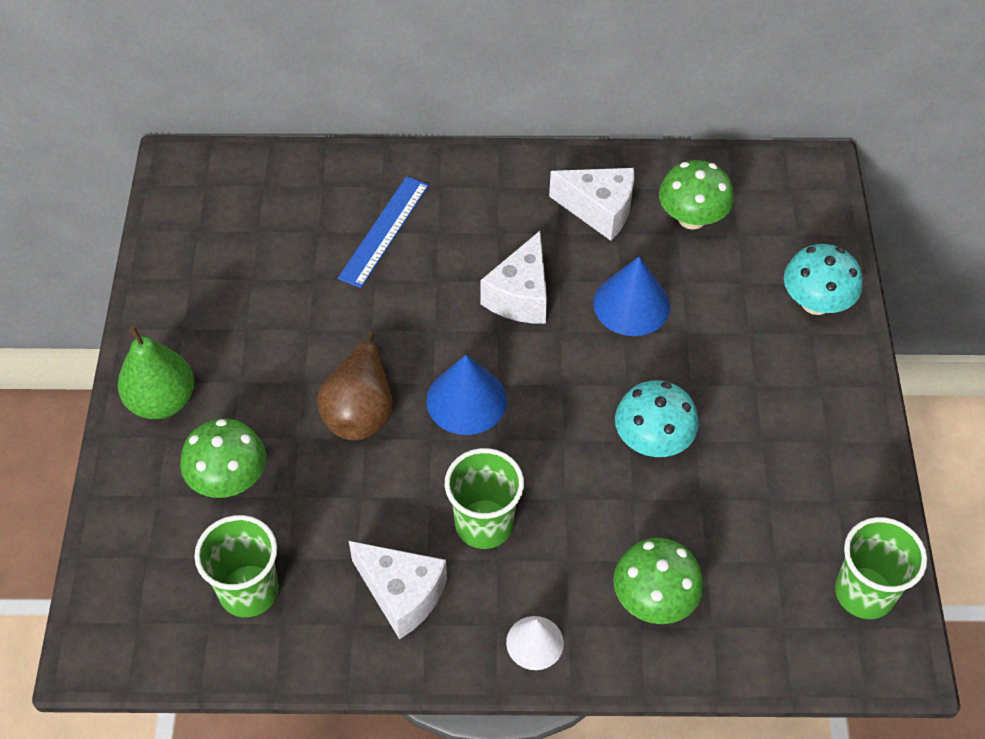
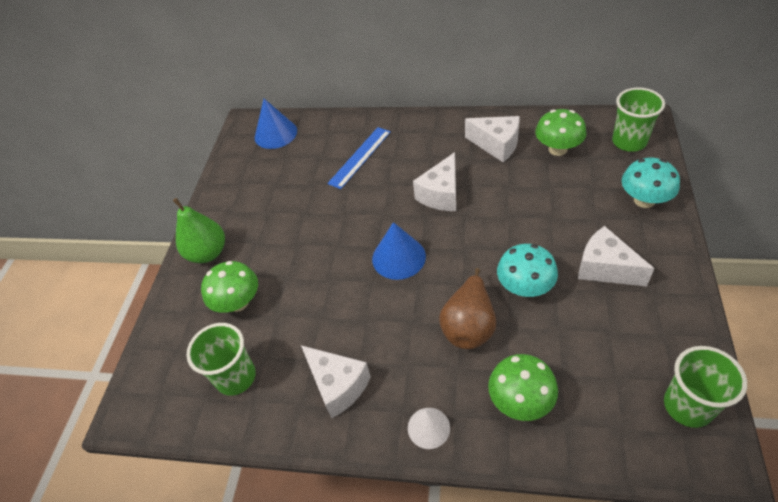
camera: 15 degrees right, 5 degrees down
(360, 411) = (329, 262): brown pear -> brown pear (469, 326)
(484, 524) = (401, 339): green cup -> green cup (629, 142)
(631, 304) = (514, 200): blue cone -> blue cone (275, 134)
(762, 409) = (605, 268): none -> white cheese

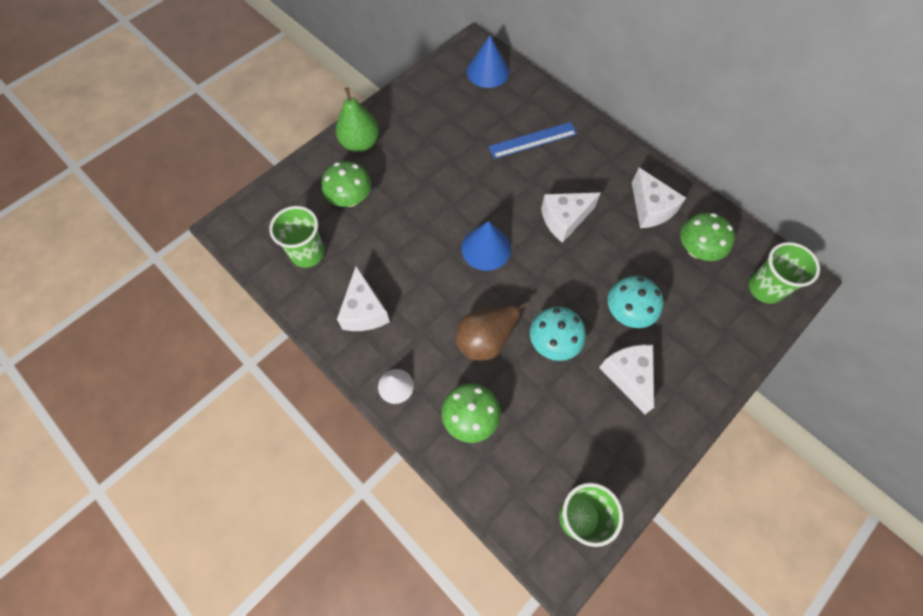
camera: 30 degrees right, 15 degrees up
(644, 200) = (720, 347): turquoise mushroom -> turquoise mushroom (627, 312)

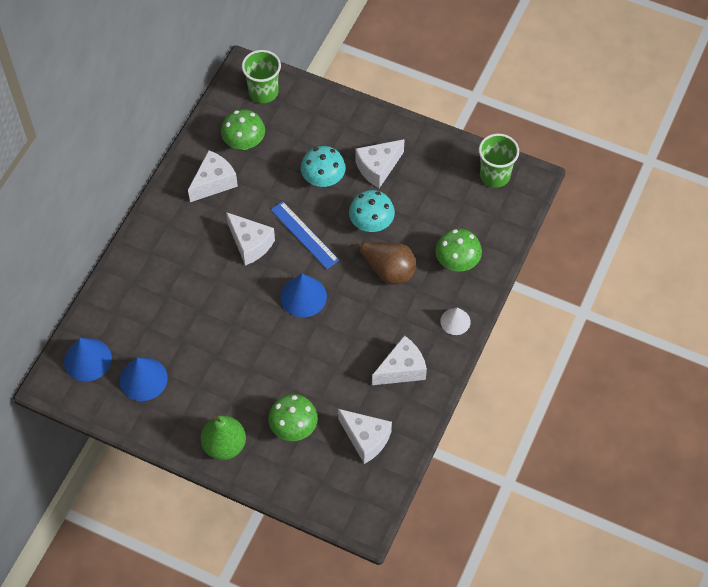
camera: 110 degrees left, 5 degrees down
(307, 253) = (366, 439): green cup -> white cheese
(452, 103) = (143, 379): none -> blue cone
(533, 140) = (167, 293): blue ruler -> blue ruler (304, 235)

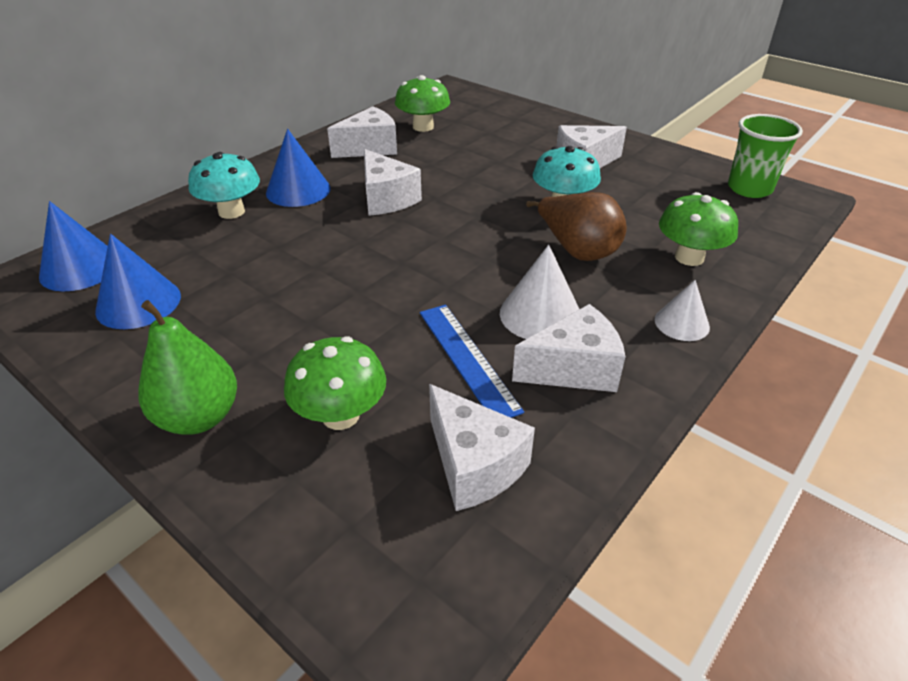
camera: 15 degrees right, 20 degrees down
(263, 92) = (463, 100): green cup -> none
(303, 296) = (436, 256): blue cone -> blue cone (298, 190)
(304, 235) = (464, 201): blue ruler -> blue ruler (467, 359)
(323, 179) = (508, 162): turquoise mushroom -> turquoise mushroom (231, 212)
(377, 333) = (540, 314): none -> white cone

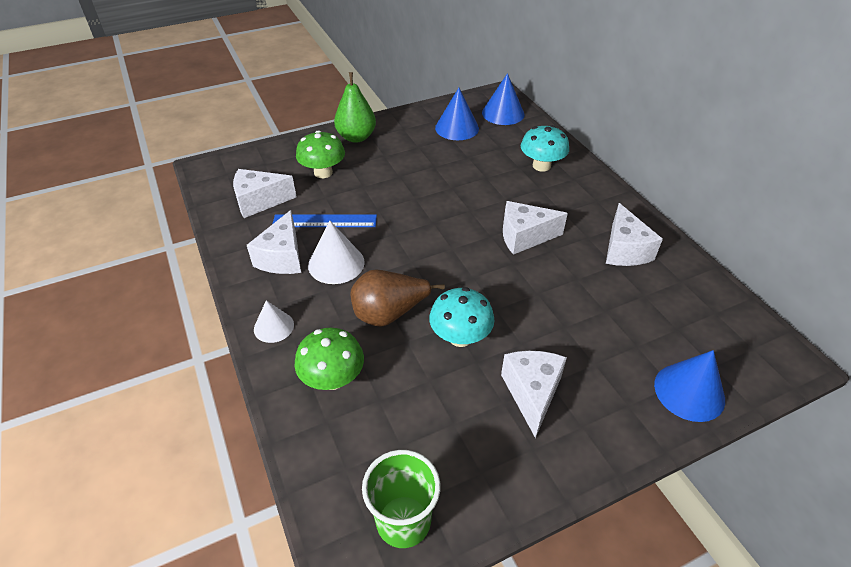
camera: 115 degrees right, 5 degrees up
(298, 190) = (559, 197): blue cone -> blue cone (689, 391)
(423, 127) = (665, 298): green mushroom -> none

